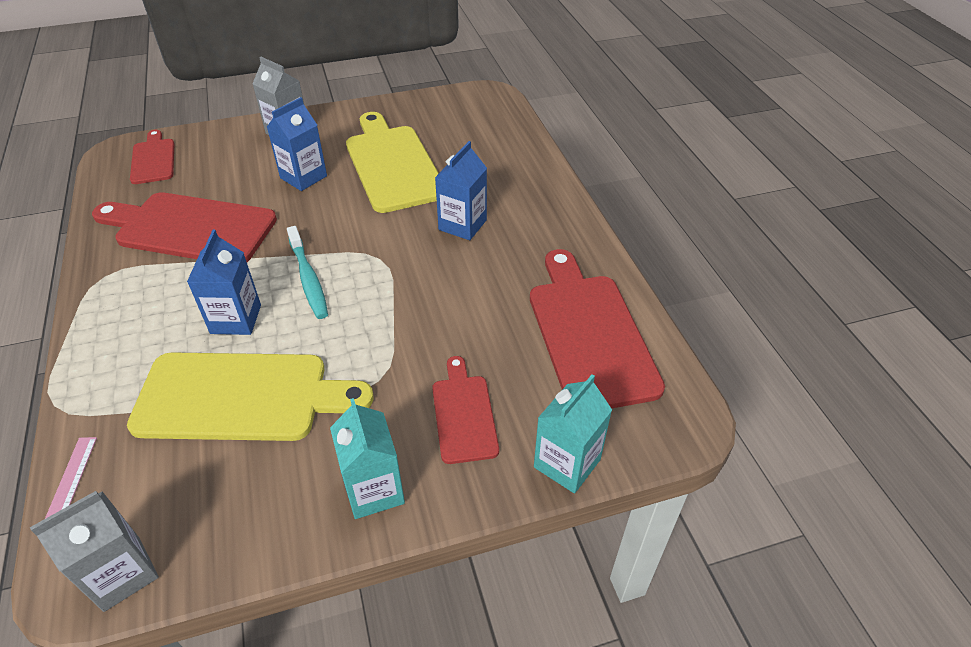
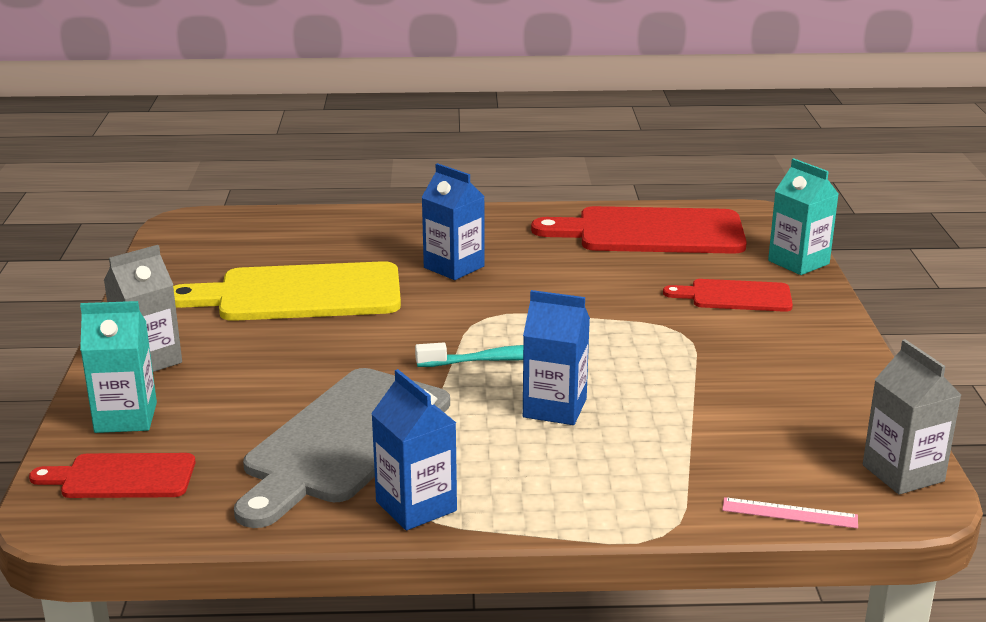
camera: 75 degrees left, 20 degrees down
(190, 228) = (343, 440): red cutting board -> grey cutting board
(241, 397) = (684, 407): yellow cutting board -> none
(303, 177) = (280, 353): blue carton -> blue carton (416, 506)
(374, 490) = (816, 343): turquoise carton -> turquoise carton (126, 417)

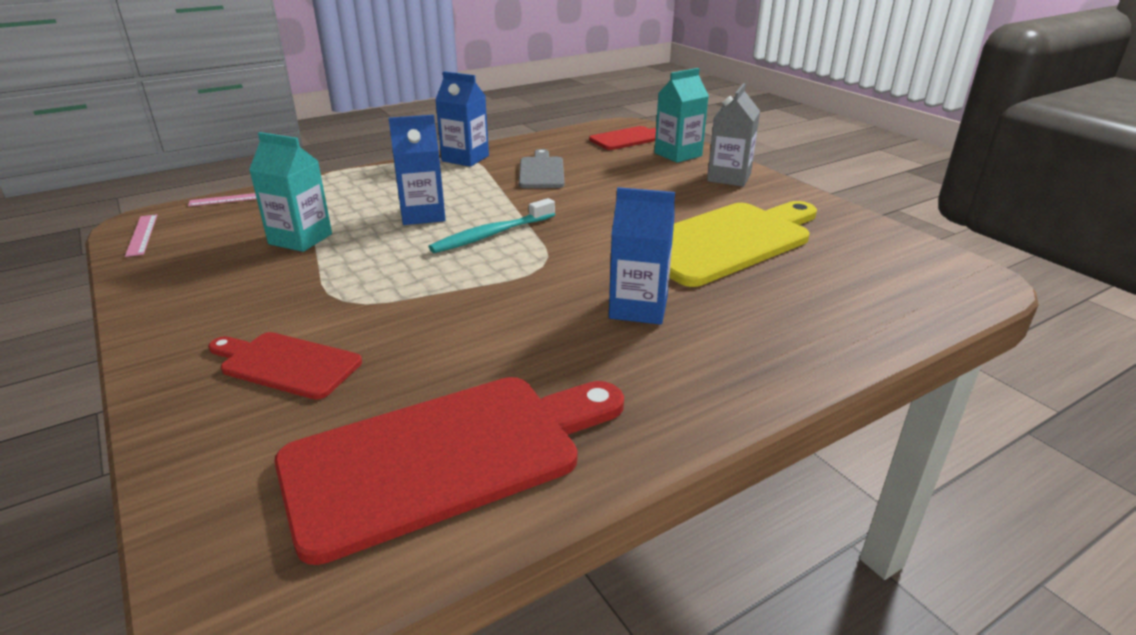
camera: 150 degrees right, 5 degrees up
(343, 440) = (541, 171): grey cutting board -> grey cutting board, size x0.54
(735, 296) = (286, 364): red cutting board -> red cutting board turned 135 degrees counterclockwise
(798, 262) = (186, 463): turquoise carton -> turquoise carton (300, 239)
(903, 473) = (142, 235): grey carton -> pink ruler

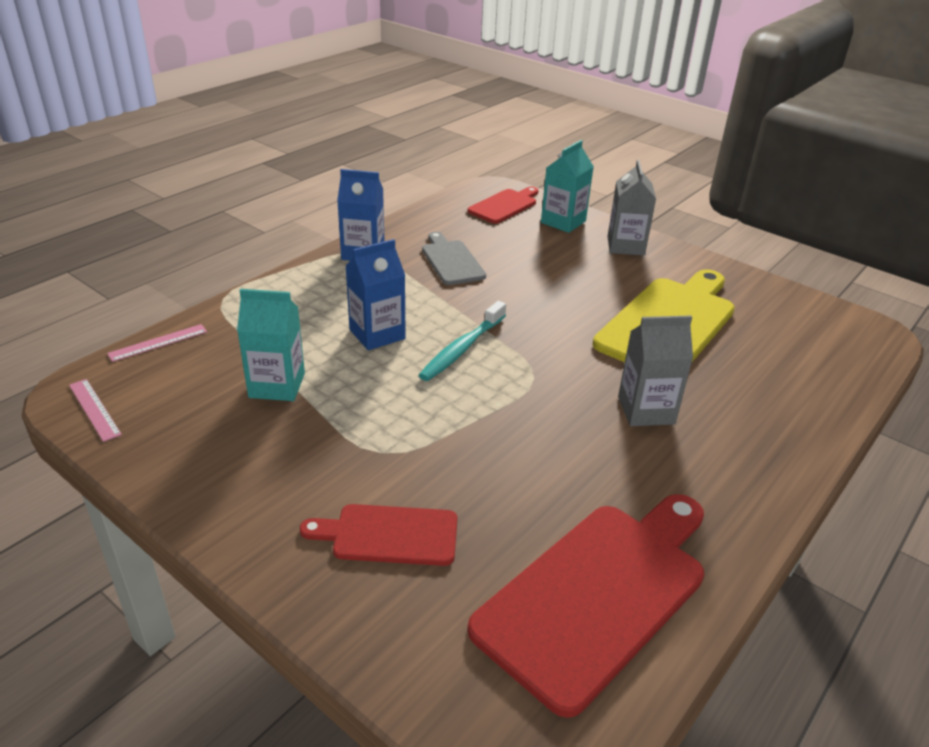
camera: 20 degrees left, 5 degrees up
(638, 308) = (646, 410): blue carton -> grey carton

